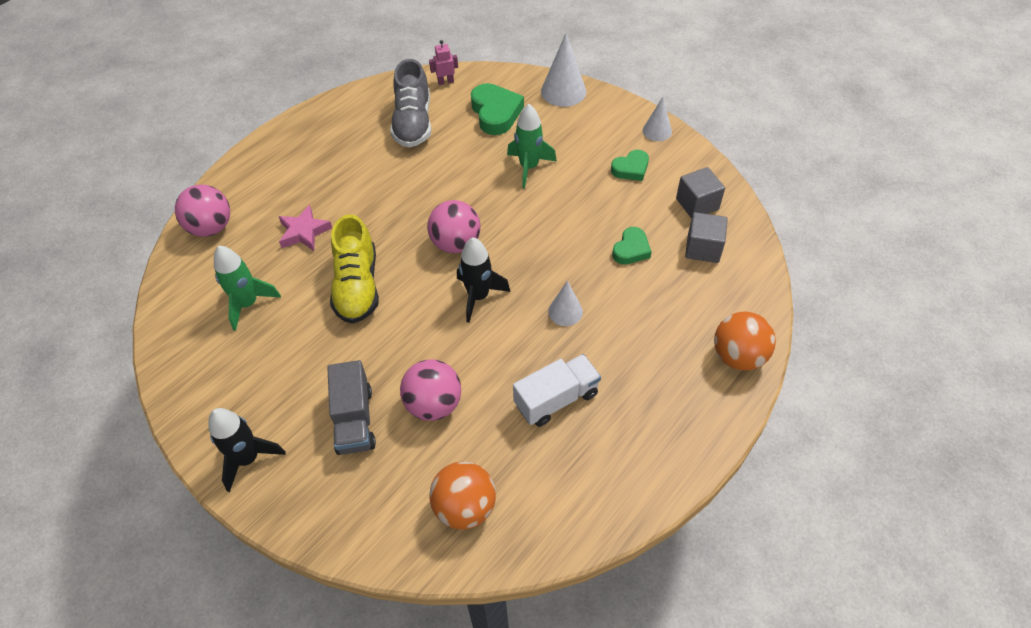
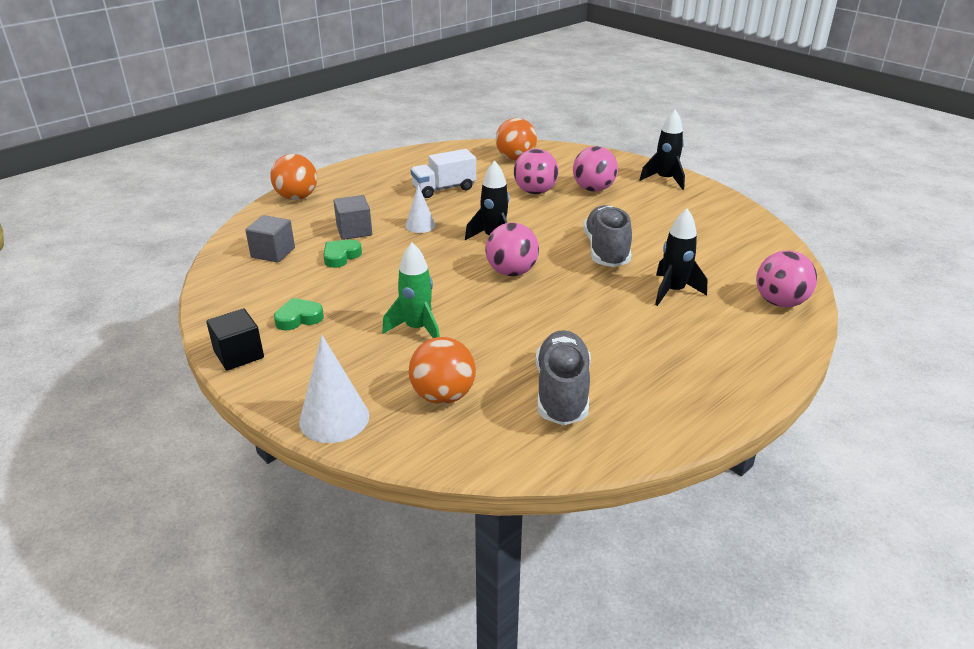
camera: 175 degrees left, 20 degrees down
(248, 304) = (706, 247): green rocket -> none
(304, 232) = (673, 291): pink star -> black rocket
(354, 420) = (593, 189): grey truck -> pink ball
(357, 286) = (606, 251): yellow shoe -> grey shoe
(445, 82) = (512, 451): pink robot -> none
(495, 113) = (443, 396): green heart -> orange ball
(657, 131) = (239, 354): white cone -> black cube
(697, 204) = (250, 283): grey cube -> grey cube (354, 231)

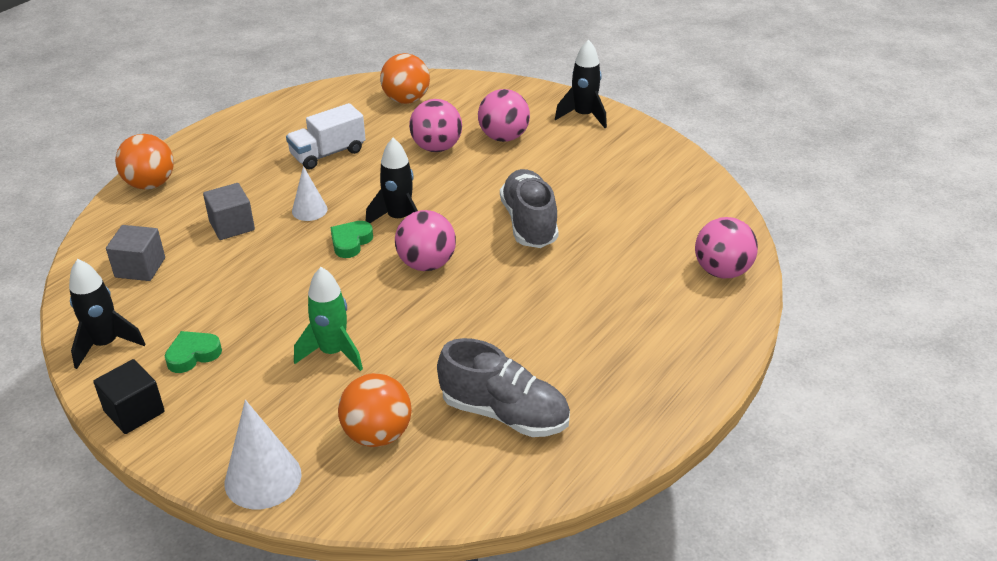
camera: 10 degrees left, 5 degrees up
(341, 256) = (224, 264): green heart -> green heart (351, 242)
(562, 392) = (504, 413): grey shoe -> grey shoe turned 120 degrees clockwise
(673, 291) = (608, 270): black rocket -> black rocket (106, 344)

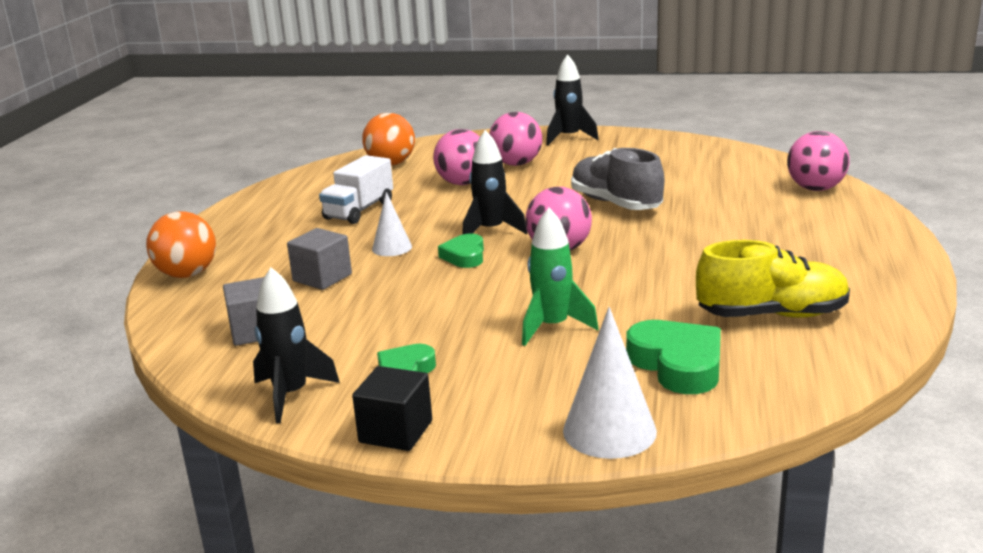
camera: 25 degrees left, 15 degrees down
(377, 434) = (677, 364): orange ball -> green heart
(504, 413) = (772, 315): grey shoe -> yellow shoe

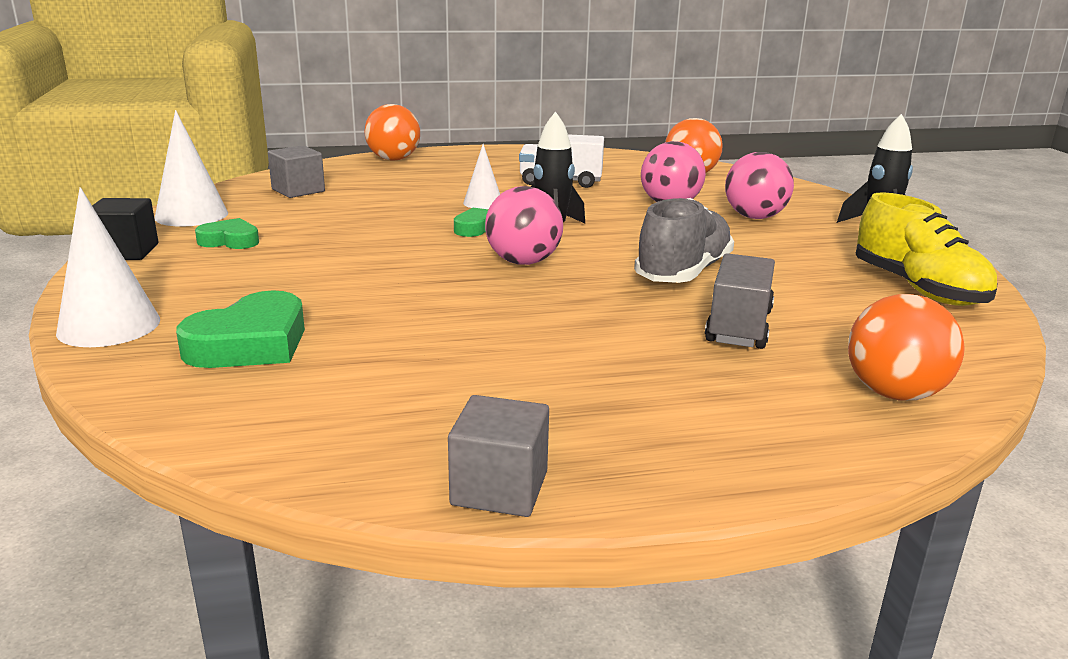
camera: 65 degrees right, 0 degrees up
(291, 395) = (191, 215): black rocket -> white cone
(322, 278) = (405, 192): grey cube -> grey cube (499, 488)
(552, 327) = (329, 280): green rocket -> none
(715, 205) = (739, 327): none -> grey truck
(772, 315) = (393, 387): yellow shoe -> yellow shoe (918, 289)
(815, 188) = (894, 393): pink ball -> orange ball

